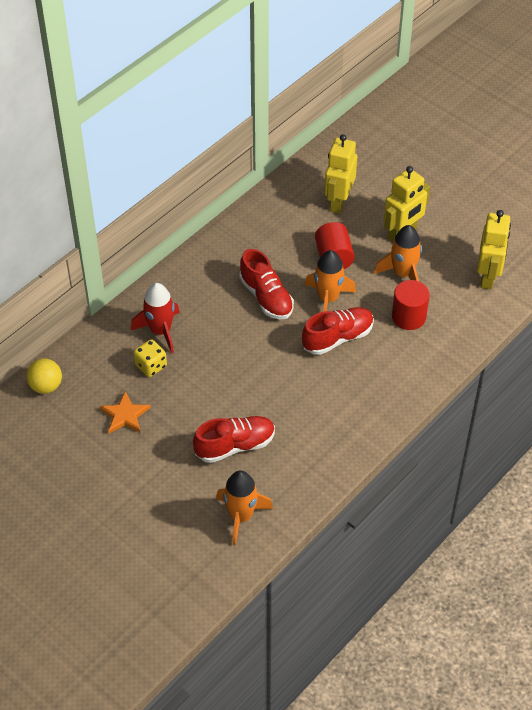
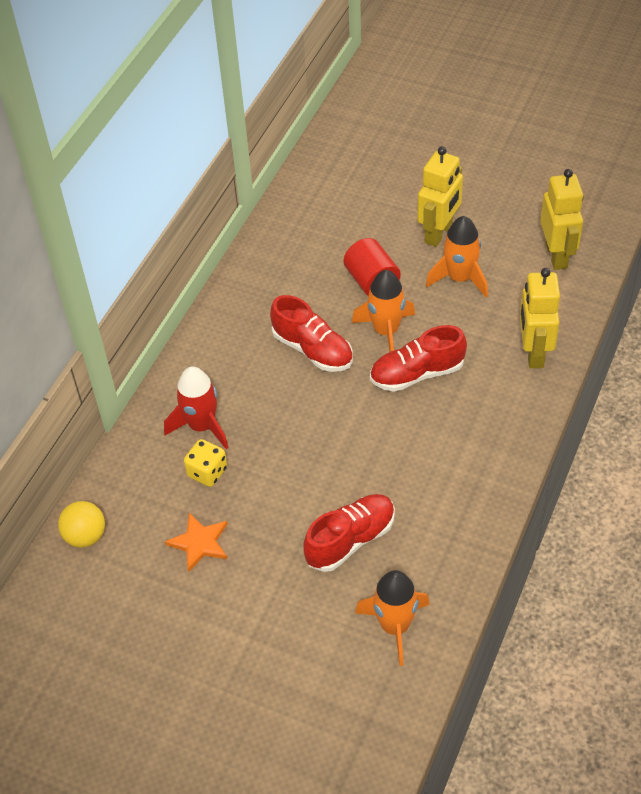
camera: 15 degrees left, 0 degrees up
(337, 338) = (417, 374): red shoe -> red shoe turned 150 degrees counterclockwise
(338, 202) = (350, 217): yellow robot -> yellow robot (533, 352)
(408, 317) = (488, 326): red cylinder -> none

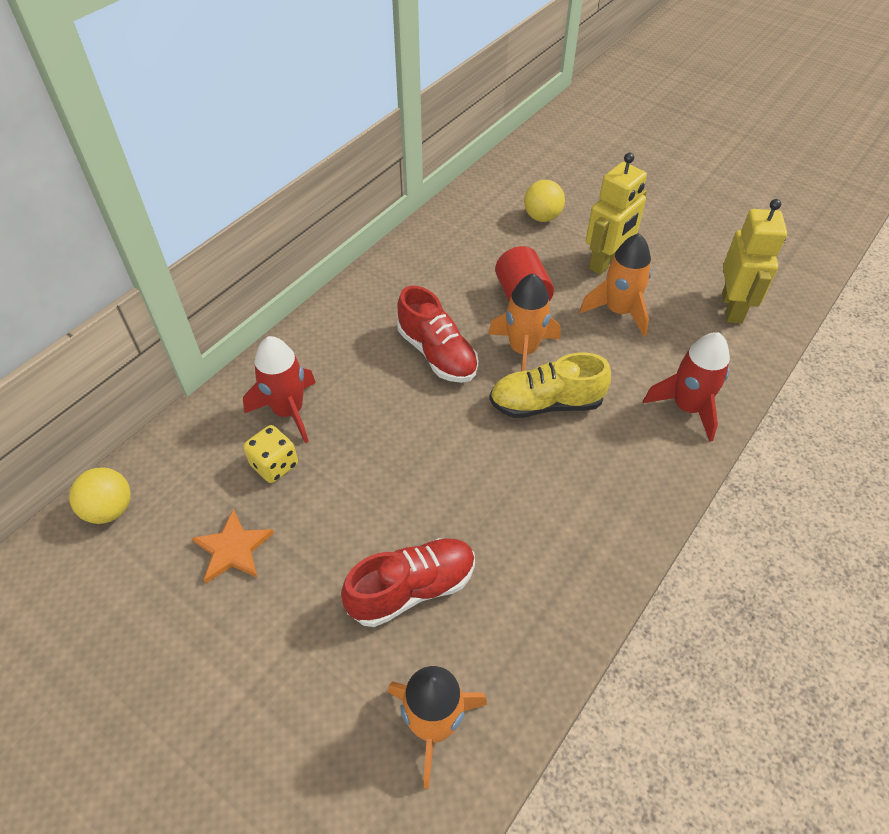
camera: 10 degrees right, 0 degrees up
(370, 199) = (542, 217): none -> yellow ball
(417, 374) = (546, 403): red shoe -> yellow shoe
(533, 352) = (687, 407): yellow robot -> red rocket

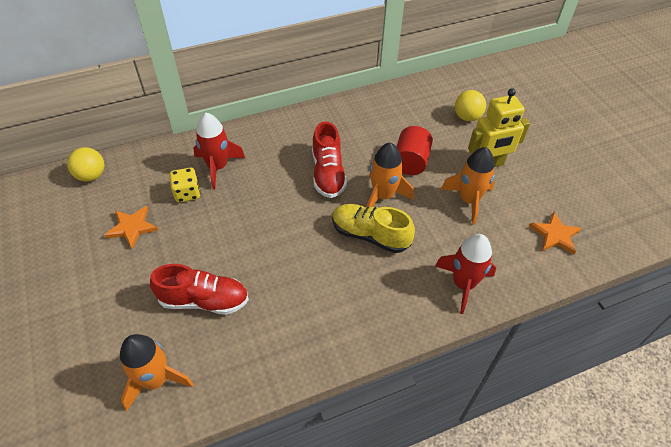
camera: 30 degrees right, 0 degrees up
(732, 308) = (555, 235): yellow robot -> orange star

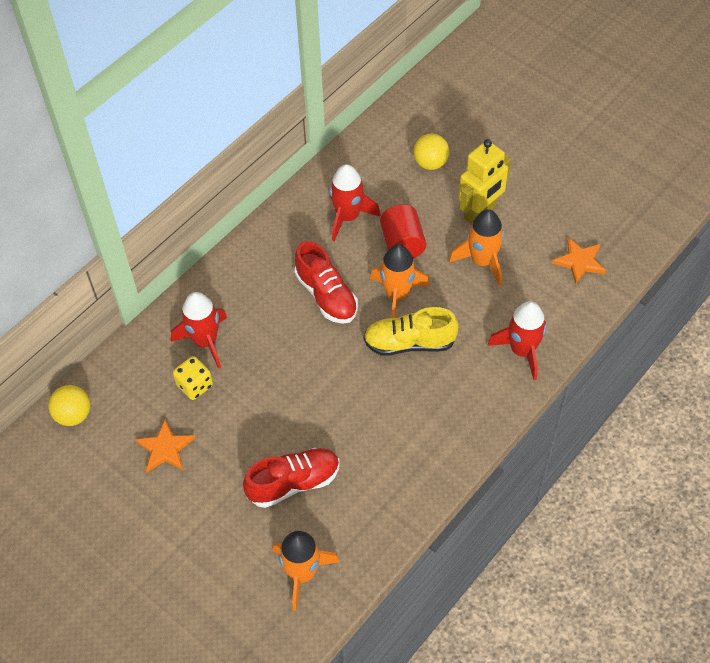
camera: 25 degrees left, 5 degrees up
(380, 128) = (348, 217): none -> red rocket

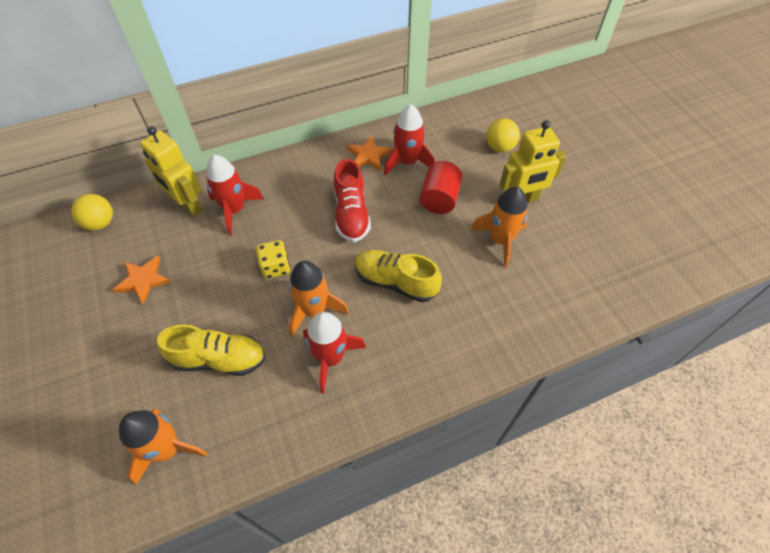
camera: 25 degrees right, 0 degrees up
(152, 357) = (188, 205): none -> yellow robot
(195, 385) = (202, 240): yellow dice -> yellow dice (275, 267)
(293, 483) = (219, 359): red shoe -> yellow shoe
(397, 295) = (410, 238): orange rocket -> orange rocket (314, 310)
(522, 351) = (494, 334): red rocket -> red rocket (330, 358)
(579, 261) = (592, 277): orange star -> orange star (368, 155)

